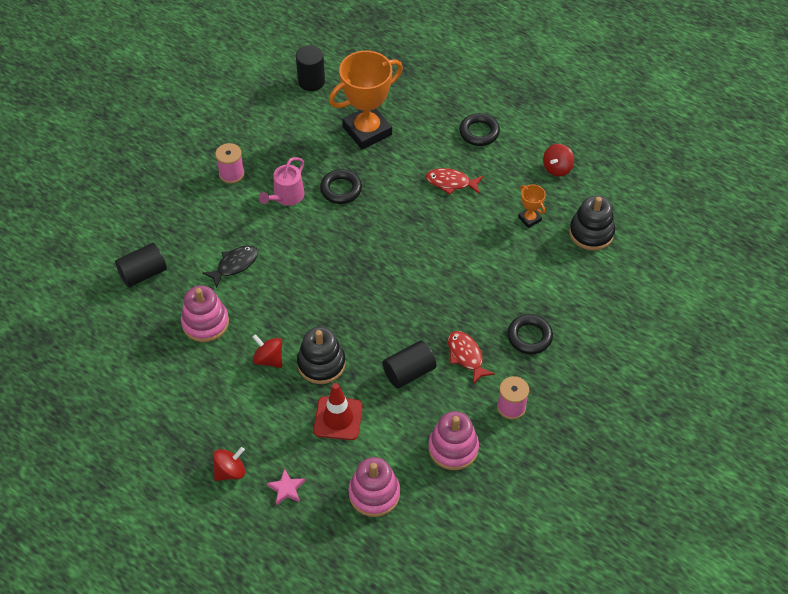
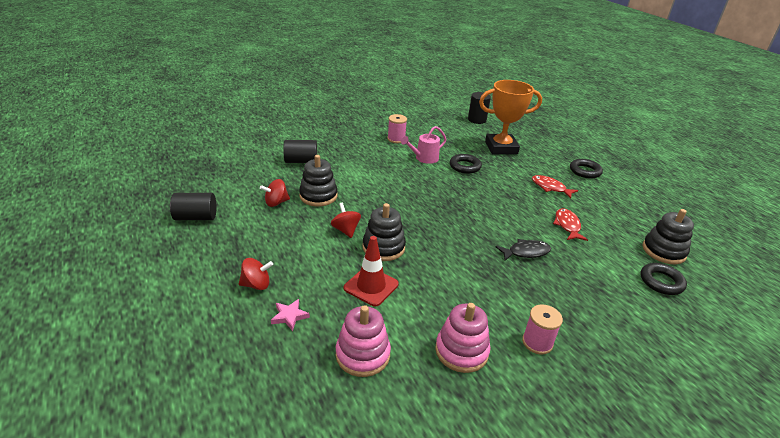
camera: 25 degrees right, 20 degrees down
(205, 322) = (318, 196): pink stacking toy -> black stacking toy
(234, 265) = (363, 176): black fish -> black fish (526, 252)
(409, 372) = (452, 280): black cylinder -> black cylinder (196, 217)
(466, 356) = (510, 288): red fish -> red fish (567, 225)
(529, 219) = (608, 225): orange trophy -> none
(529, 337) = (578, 297): black ring -> black ring (661, 282)
(557, 168) = (643, 206): red spinning top -> red spinning top (276, 203)

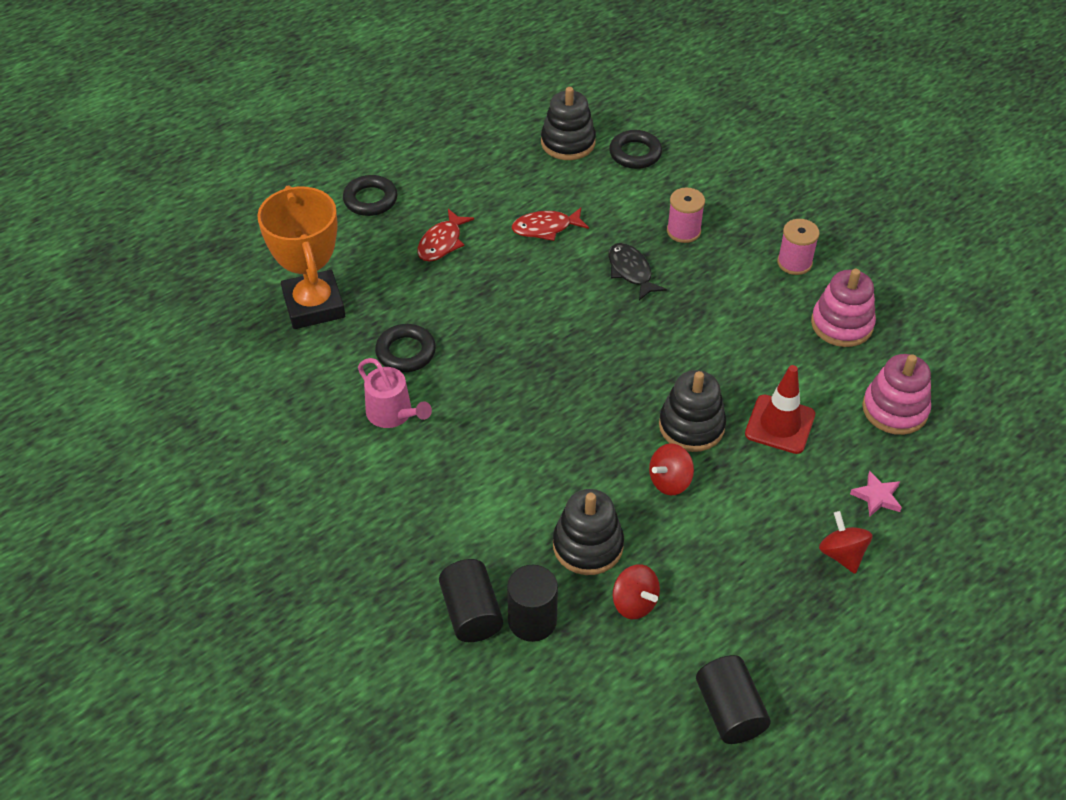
camera: 100 degrees left, 15 degrees up
(396, 139) = (321, 471): pink spool -> pink spool (683, 231)
(477, 120) = (188, 347): black cylinder -> black cylinder (532, 620)

